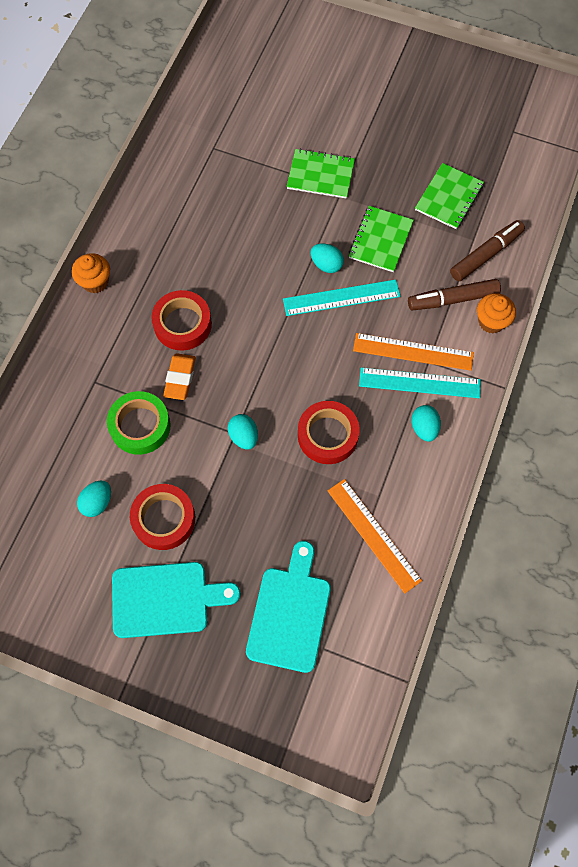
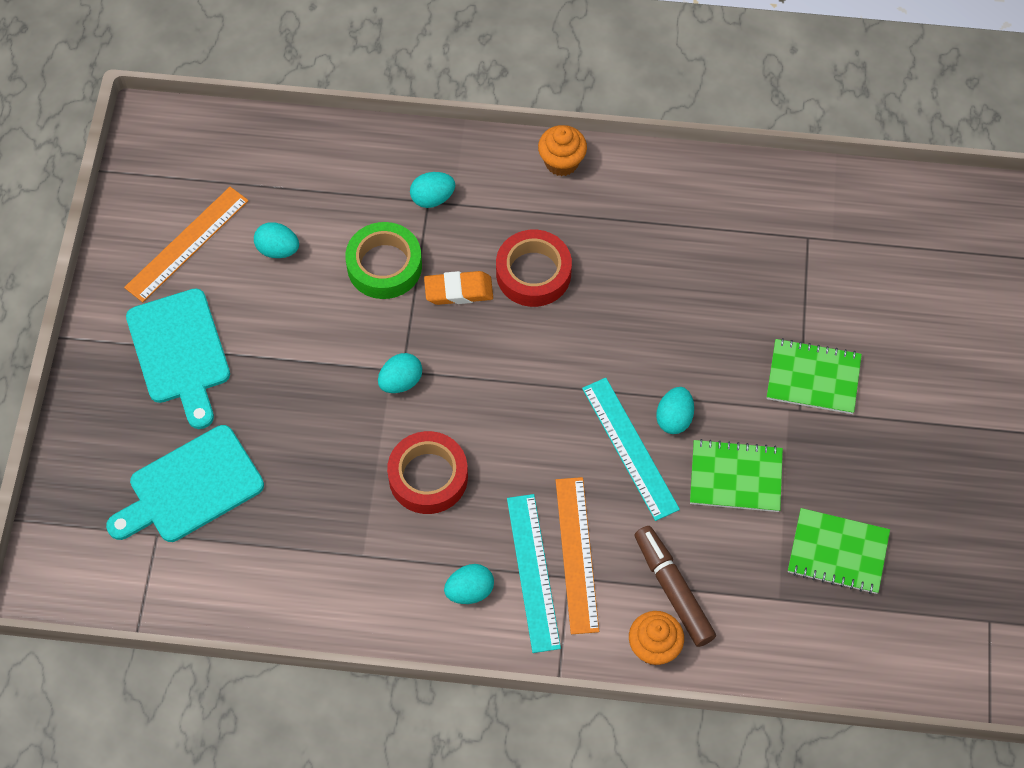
camera: 75 degrees right, 5 degrees down
(93, 378) = (432, 198): none -> turquoise egg
(164, 519) = (274, 323): red tape -> none
(289, 613) = (191, 487): turquoise cutting board -> turquoise cutting board turned 150 degrees clockwise
(320, 175) = (813, 378): green notebook -> green notebook turned 75 degrees counterclockwise
(373, 535) = (309, 560): orange ruler -> orange ruler (187, 244)
(486, 255) = (759, 620): brown marker -> none

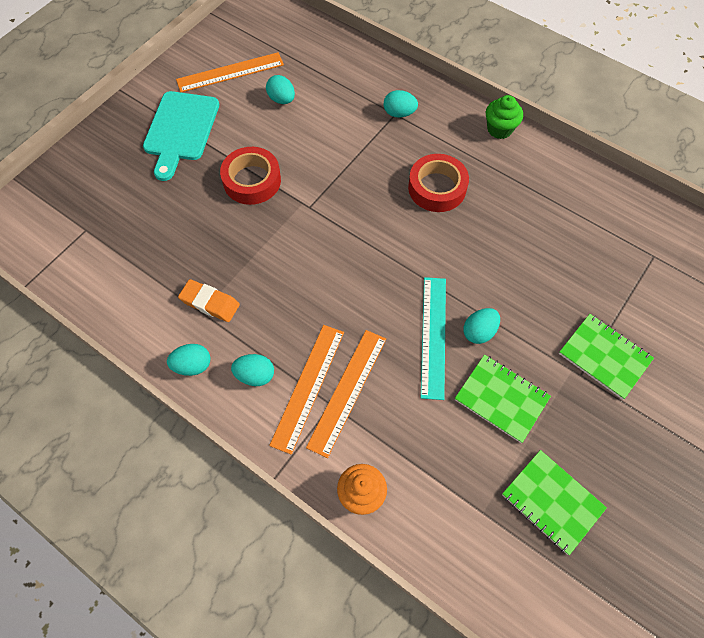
camera: 30 degrees right, 0 degrees up
(191, 487) = (127, 212): turquoise cutting board -> none
(384, 265) = (341, 138): green tape -> none
(401, 381) = (303, 213): turquoise egg -> turquoise egg (192, 365)
(428, 477) = (279, 283): red tape -> red tape (252, 180)
(458, 291) = (379, 175): orange eraser -> orange eraser (210, 303)
(533, 572) = (308, 387): turquoise ruler -> orange ruler
(561, 162) = (499, 129): orange cupcake -> green cupcake
(673, 589) = (403, 457): brown marker -> none

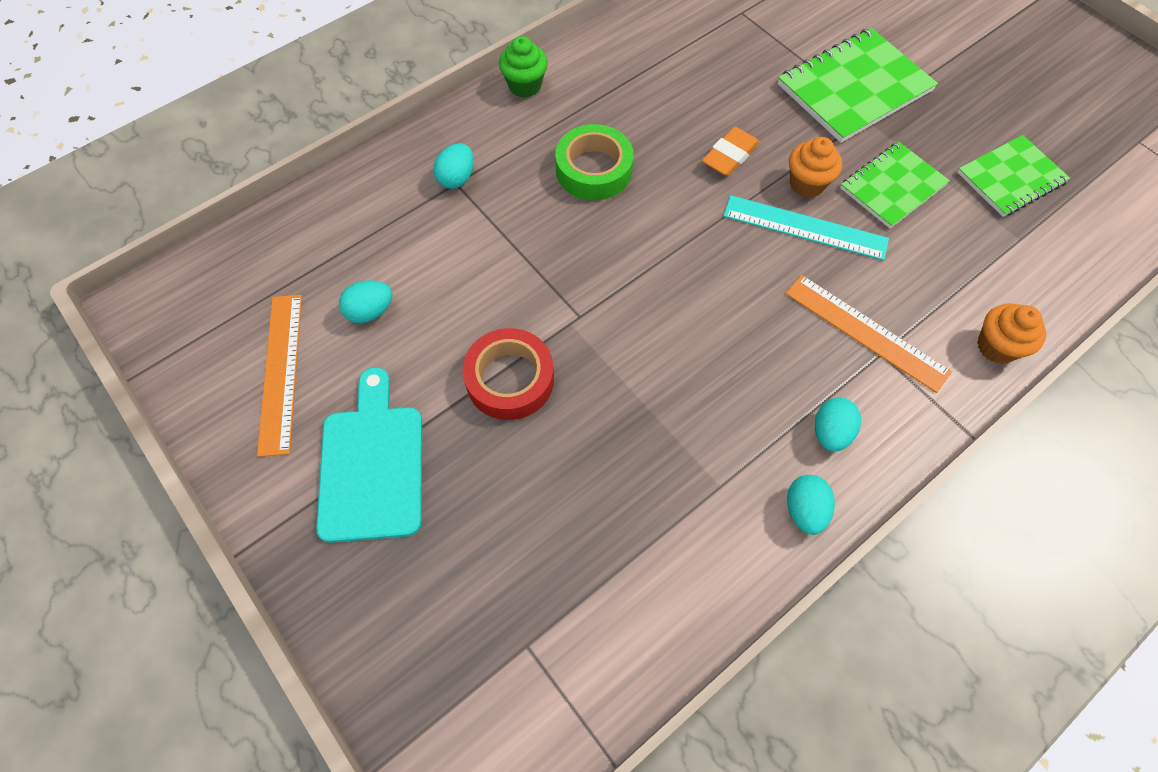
camera: 75 degrees left, 0 degrees up
(181, 130) = (372, 465): turquoise cutting board -> turquoise cutting board turned 120 degrees counterclockwise
(210, 303) = (708, 471): orange eraser -> orange eraser (729, 156)
(308, 387) = (854, 374): orange ruler -> none
(437, 188) = (593, 170): red tape -> green tape
(479, 332) = (807, 183): turquoise egg -> orange cupcake
(604, 357) = (854, 88): green notebook -> green notebook, size x1.55

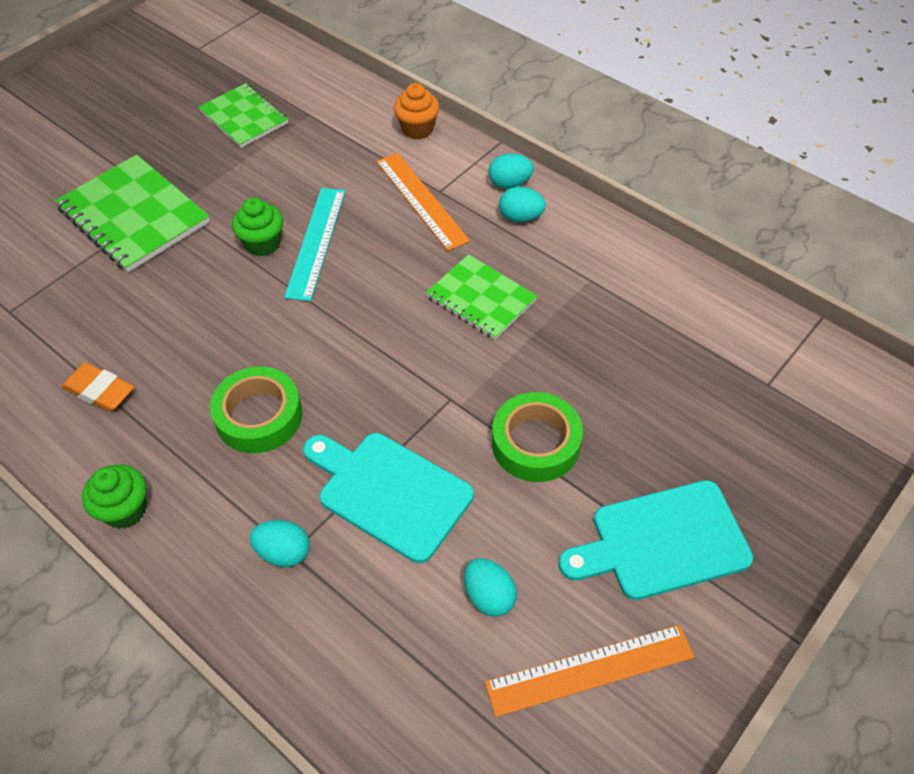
camera: 100 degrees left, 10 degrees down
(490, 254) = (389, 493): none -> turquoise cutting board
(510, 379) = (535, 443): red tape -> green tape
(729, 156) = (231, 303): orange eraser -> orange eraser (99, 391)
(804, 510) = (591, 229): turquoise egg -> turquoise egg (509, 183)
(807, 183) = (262, 244): orange cupcake -> green cupcake
(865, 332) = (421, 200): orange ruler -> orange ruler turned 60 degrees counterclockwise
(892, 187) = (261, 187): green notebook -> green notebook (481, 299)

